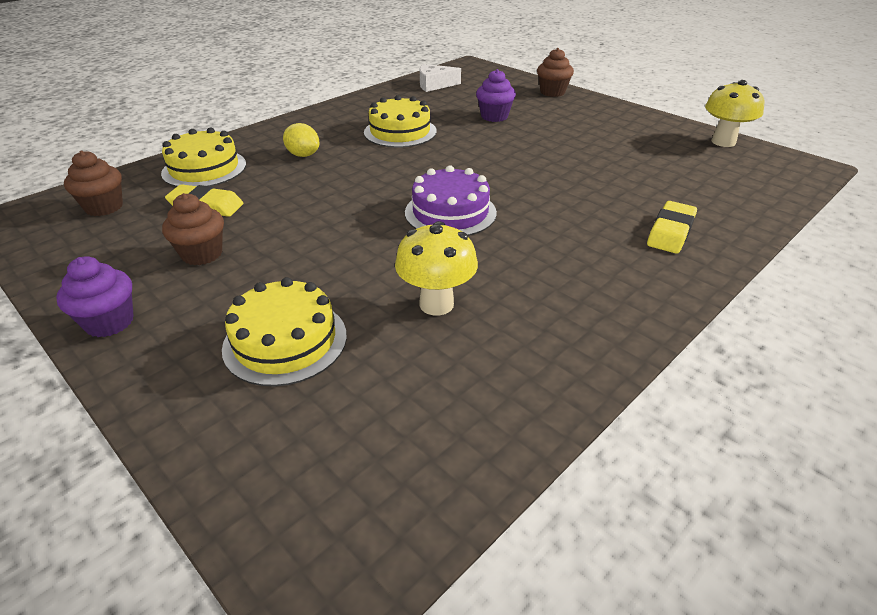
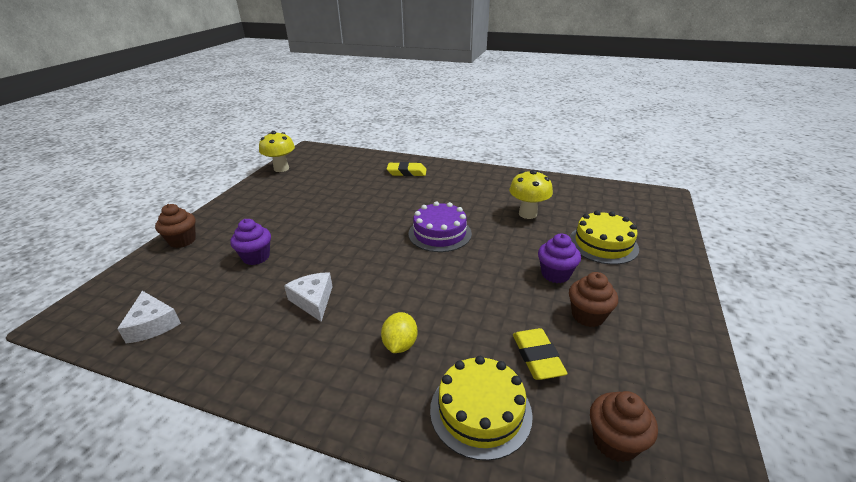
camera: 115 degrees left, 5 degrees down
(109, 322) = (680, 313): purple cupcake -> purple cupcake (555, 274)
(400, 132) = (313, 300): yellow cake -> white cheese

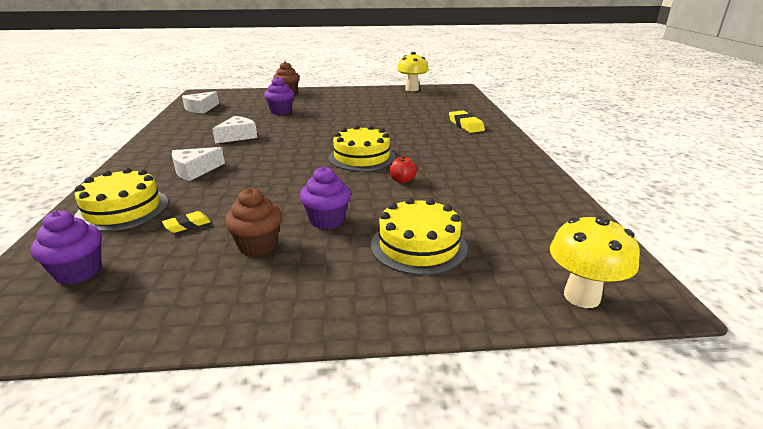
camera: 65 degrees right, 5 degrees down
(400, 344) = (195, 170): yellow lemon -> white cheese
(439, 233) = (362, 157): purple cake -> yellow cake
(500, 226) = (402, 180): none -> red apple
(527, 214) = (446, 191): yellow mushroom -> yellow mushroom (581, 296)
(537, 357) = (187, 225): yellow eraser -> yellow eraser, size x0.61
(614, 442) = (78, 272): brown cupcake -> purple cupcake

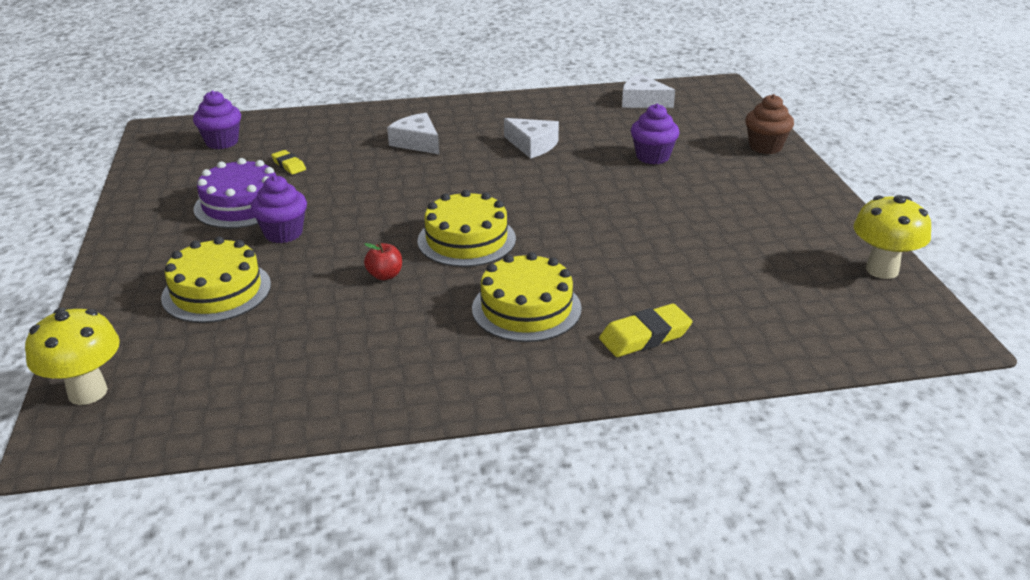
camera: 85 degrees right, 5 degrees up
(123, 209) = (325, 131): yellow cake -> yellow cake (526, 308)
(258, 246) = (241, 204): brown cupcake -> purple cake

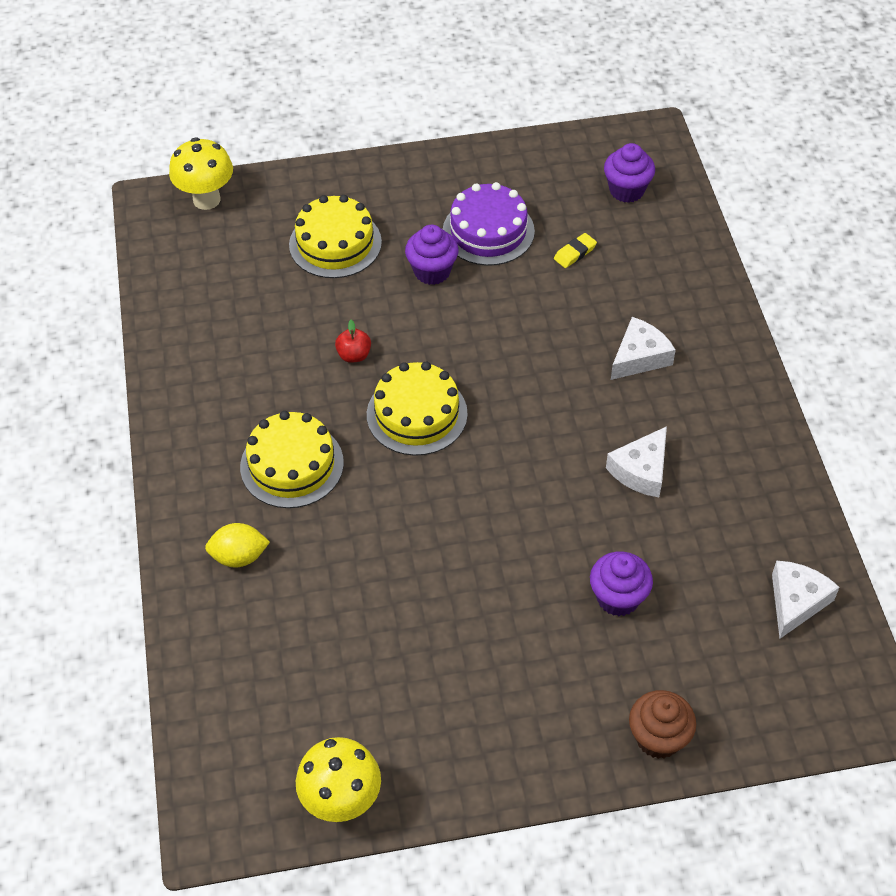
camera: 90 degrees right, 20 degrees up
(645, 336) = (239, 556): yellow eraser -> yellow lemon

